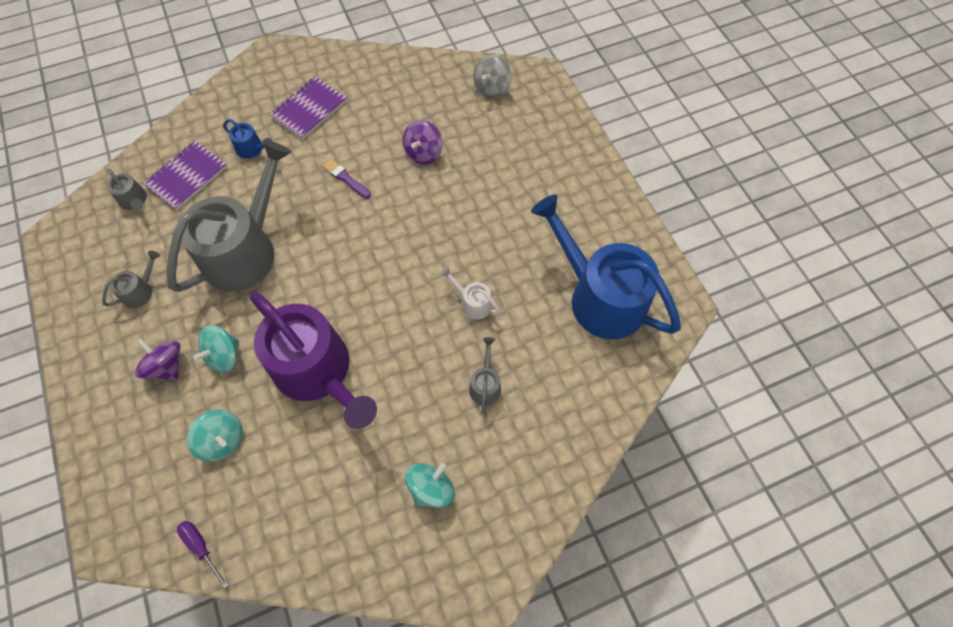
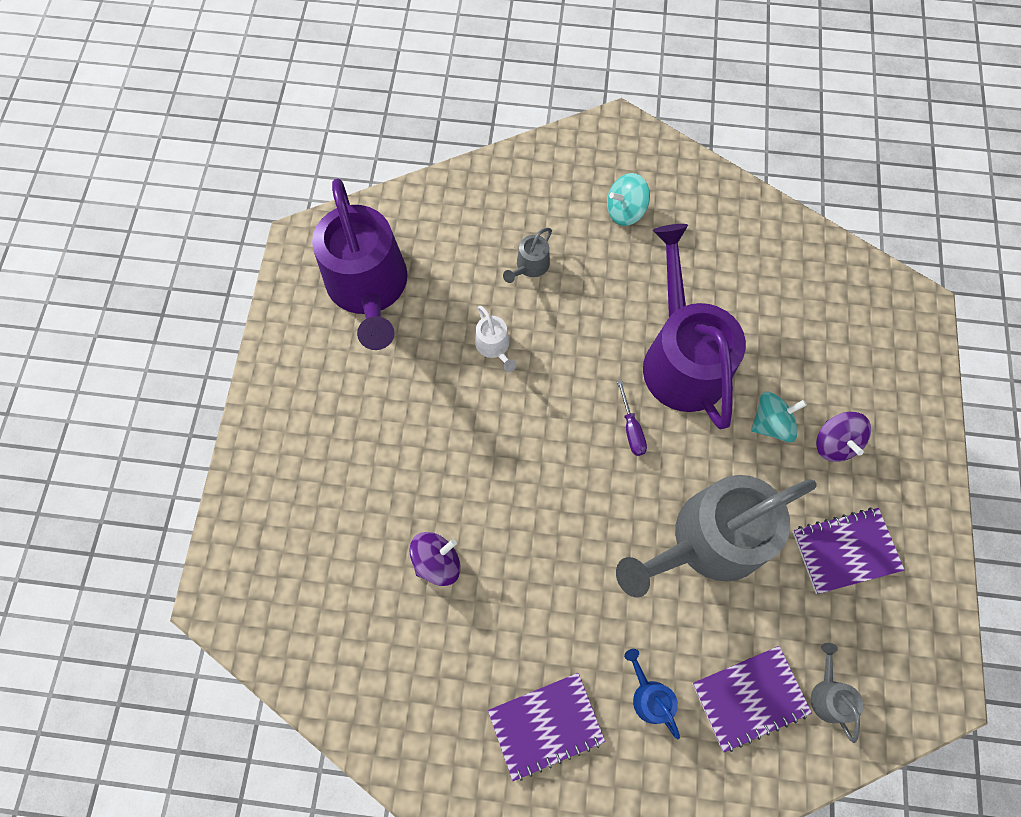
camera: 150 degrees left, 5 degrees up
(140, 291) = (845, 551): grey watering can -> purple notebook
(201, 547) = (839, 262): purple screwdriver -> purple screwdriver (631, 429)
(222, 440) = (796, 340): turquoise spinning top -> none
(346, 178) = (550, 577): purple brush -> none
(491, 88) = (290, 617): grey spinning top -> none
(600, 296) = (369, 287): blue watering can -> purple watering can

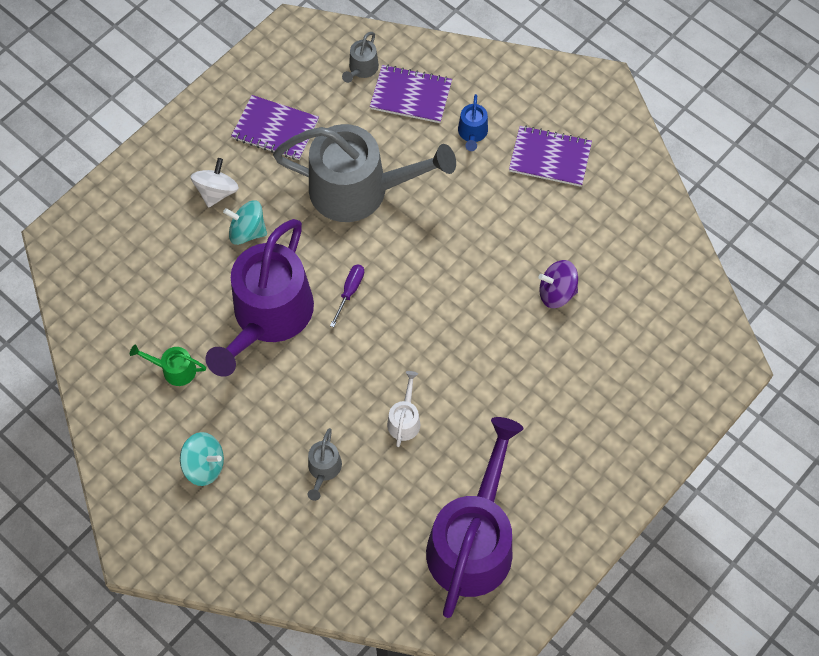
camera: 145 degrees left, 5 degrees down
(530, 266) = (324, 469): grey watering can -> grey watering can turned 120 degrees clockwise
(716, 264) = (174, 369): none -> green watering can
(834, 443) = (217, 192): purple spinning top -> white spinning top

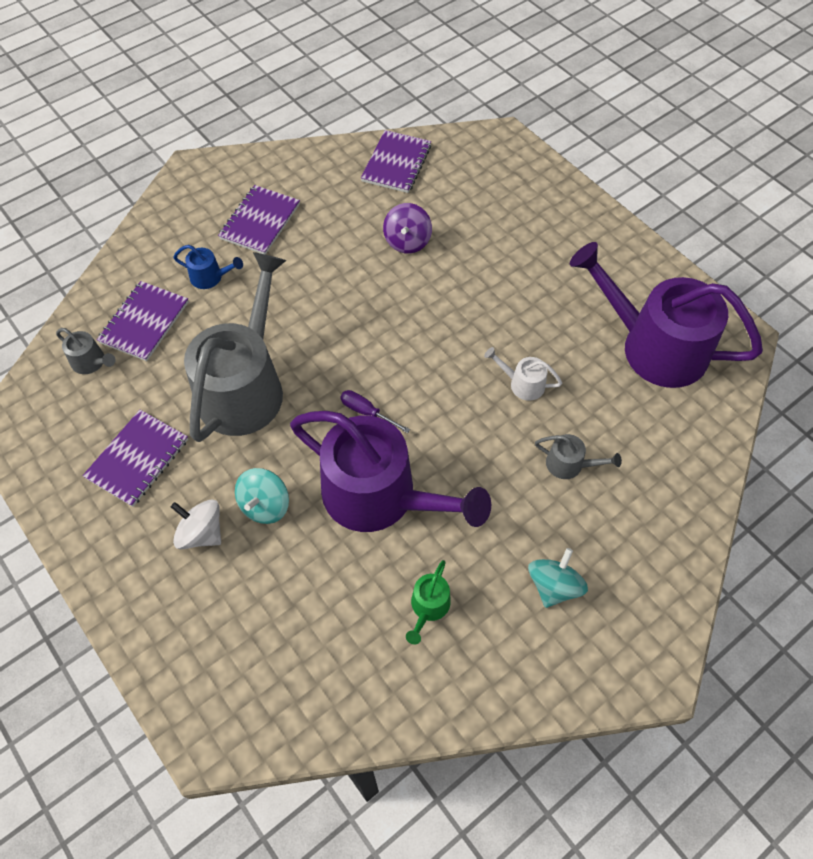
camera: 80 degrees left, 5 degrees down
(662, 264) = (396, 163): none -> purple notebook

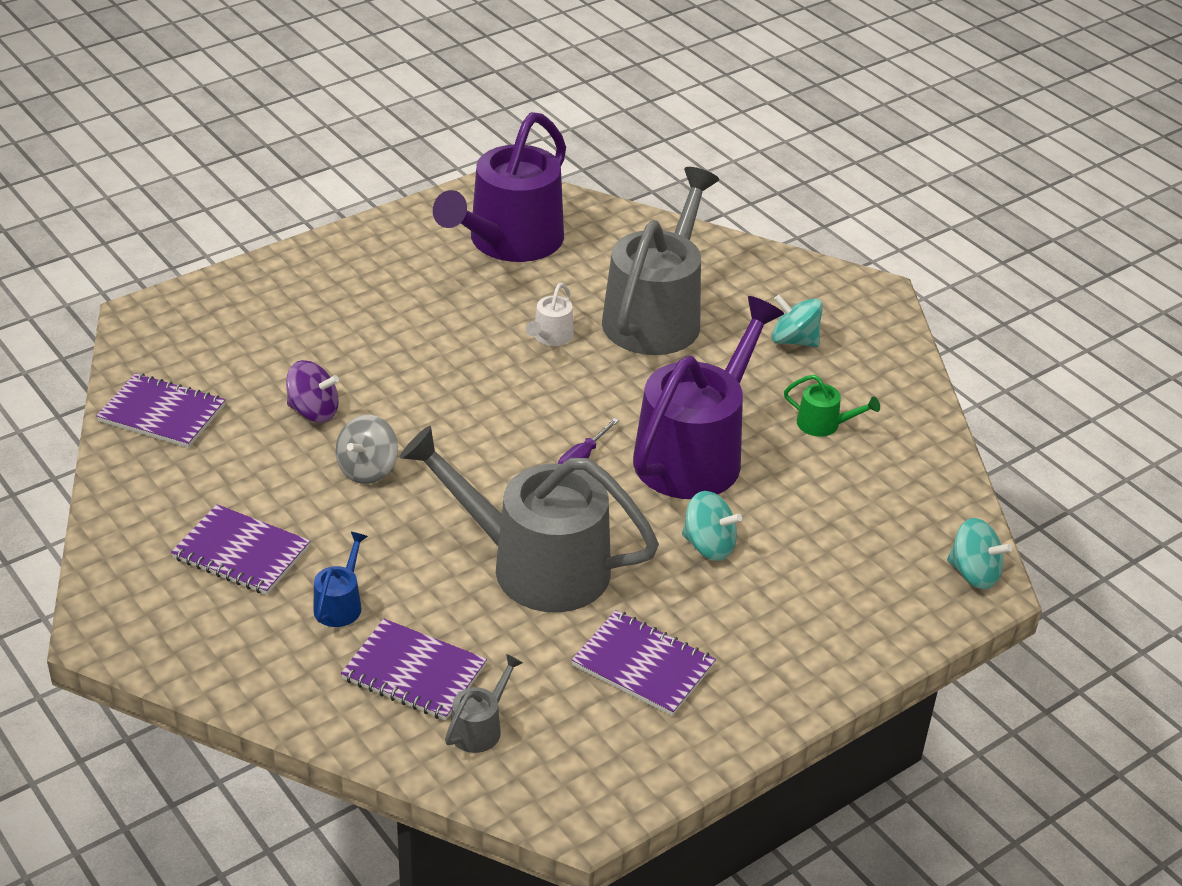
camera: 90 degrees left, 20 degrees down
(201, 533) = (747, 600): white spinning top -> none
(226, 731) = (974, 573): none -> turquoise spinning top
(346, 278) = (367, 469): none -> grey spinning top
(569, 464) = (656, 315): grey watering can -> grey watering can, size x2.49

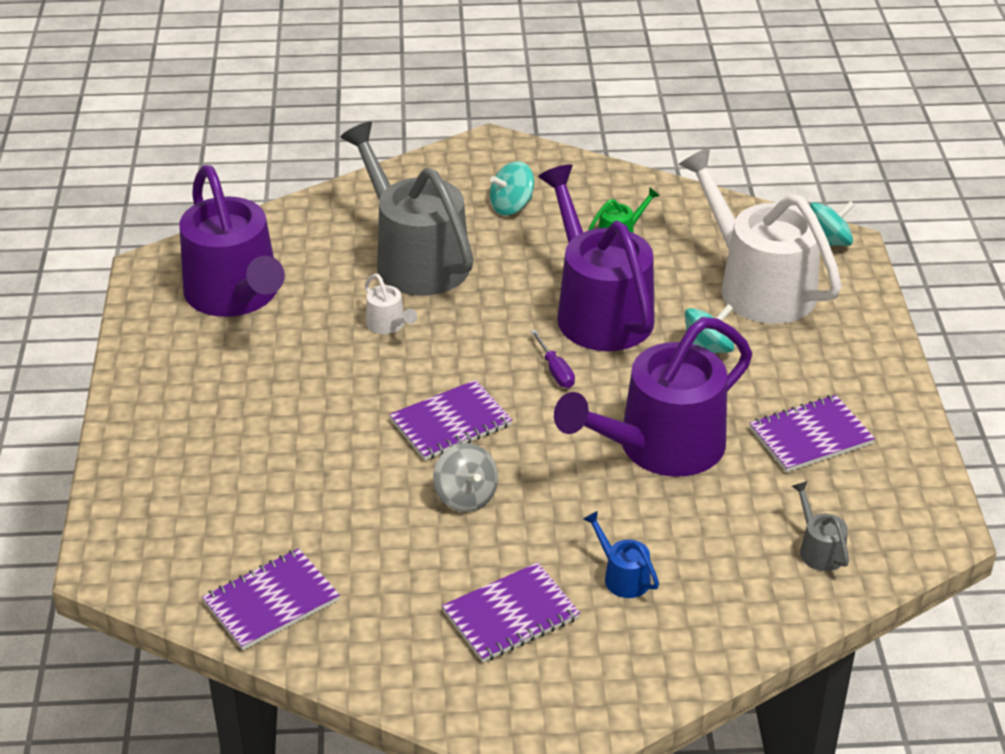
camera: 55 degrees left, 0 degrees up
(313, 411) = (359, 501): purple spinning top -> none
(414, 672) = (733, 563): purple notebook -> purple notebook (451, 423)
(536, 565) = (660, 446): grey watering can -> purple watering can
(845, 547) = (758, 286): none -> white watering can

